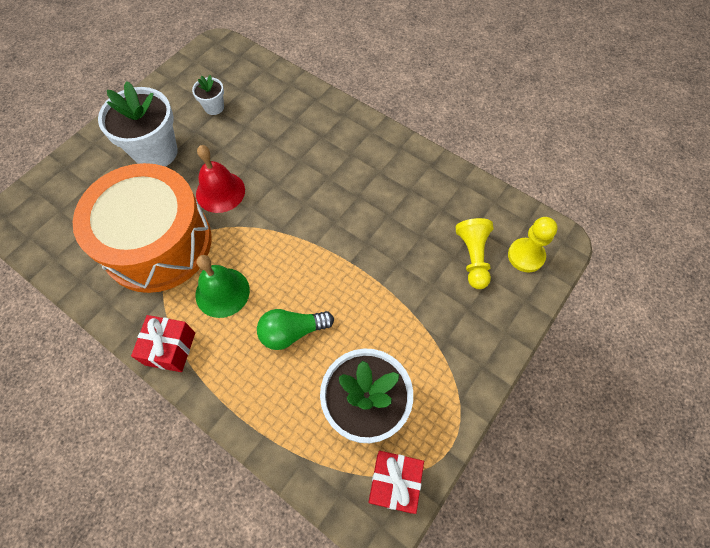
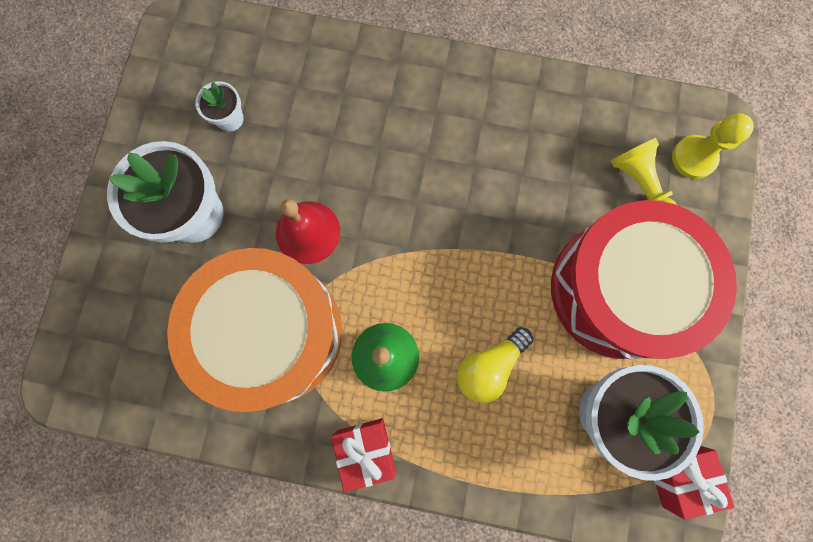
camera: 25 degrees left, 15 degrees up
(292, 332) = (489, 366): green light bulb -> yellow light bulb
(420, 322) = (619, 289): none -> red drum

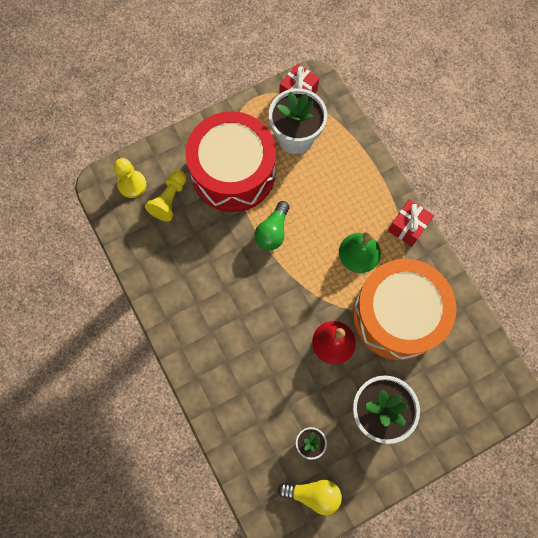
camera: 130 degrees left, 5 degrees down
(489, 366) = (321, 202): yellow light bulb -> yellow light bulb (313, 494)
(499, 273) = (272, 231): none -> green light bulb

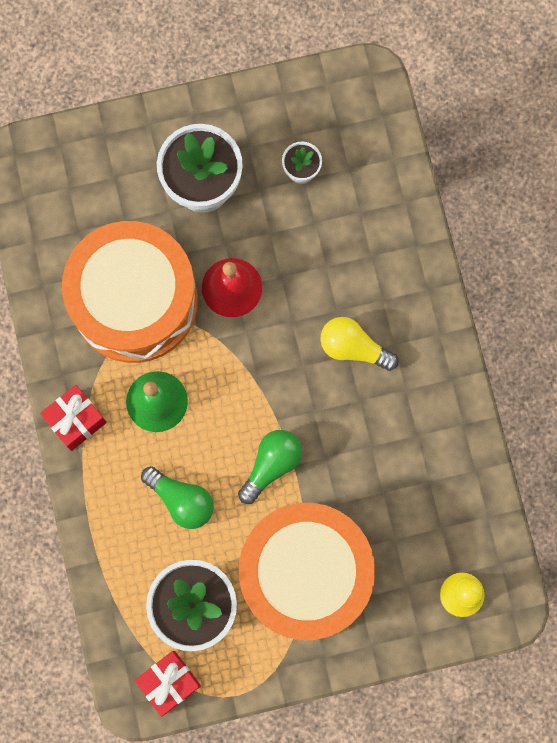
camera: 165 degrees left, 5 degrees up
(169, 200) = (410, 555): yellow pawn -> none
(233, 172) = (305, 574): red drum -> orange drum
(313, 494) = (314, 111): yellow light bulb -> yellow light bulb (353, 348)
(324, 196) = (181, 500): none -> green light bulb

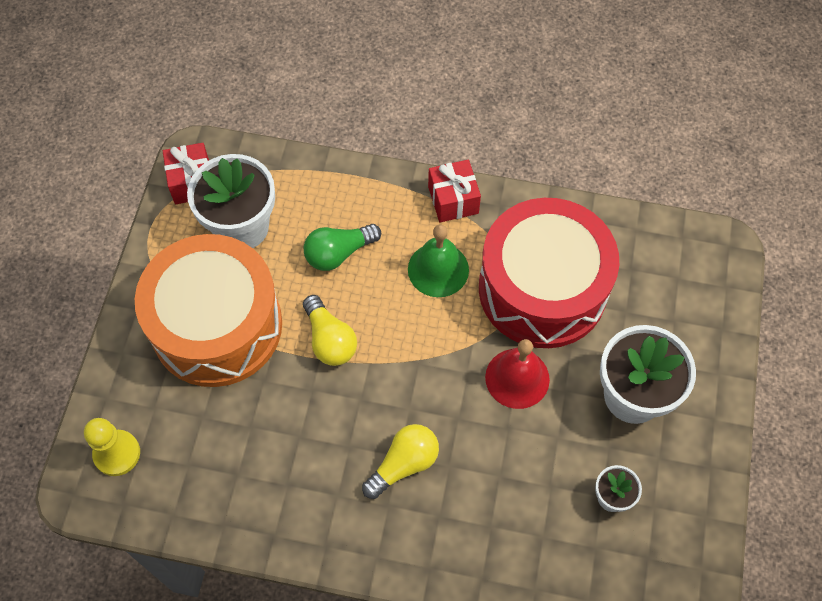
camera: 115 degrees right, 15 degrees down
(134, 300) = (542, 289): orange drum -> red drum
(271, 465) = (329, 340): green light bulb -> yellow light bulb

